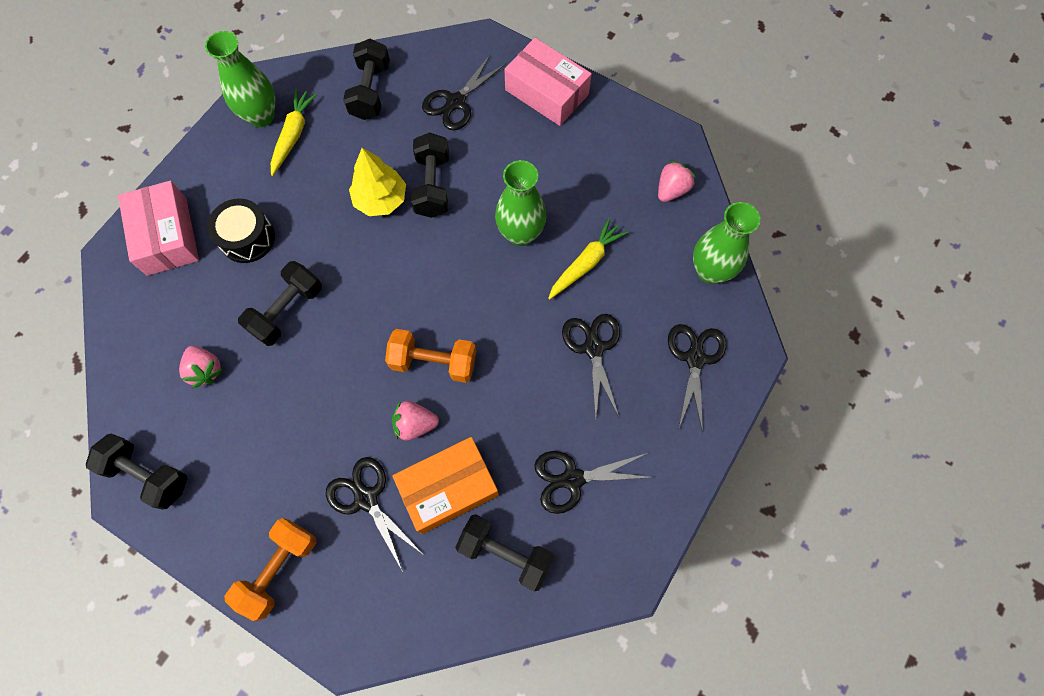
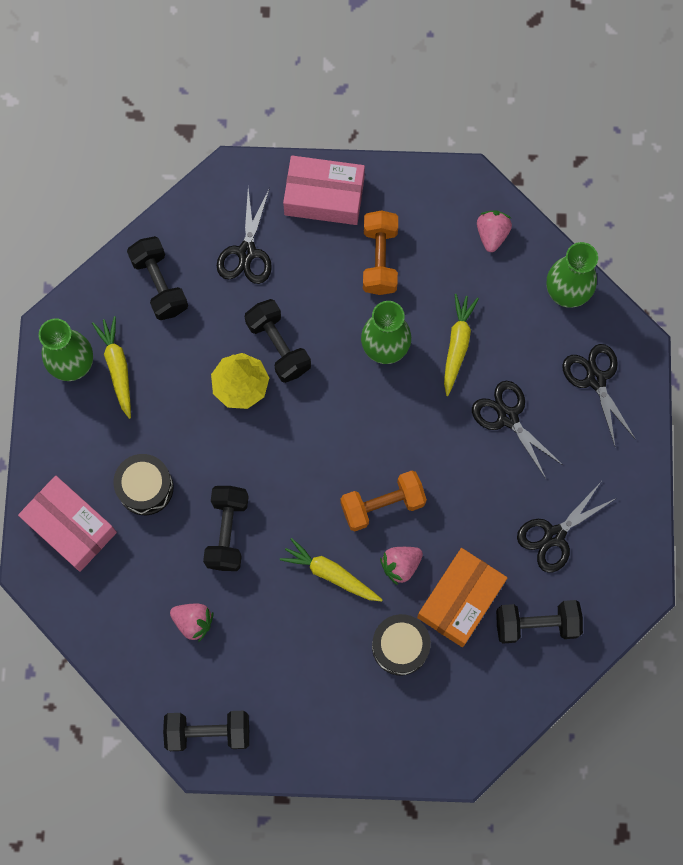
camera: 30 degrees left, 5 degrees up
(279, 569) = (367, 739): orange dumbbell -> orange dumbbell (380, 259)
(349, 396) = (330, 573): none -> yellow carrot
(366, 499) = (400, 646): black scissors -> black drum

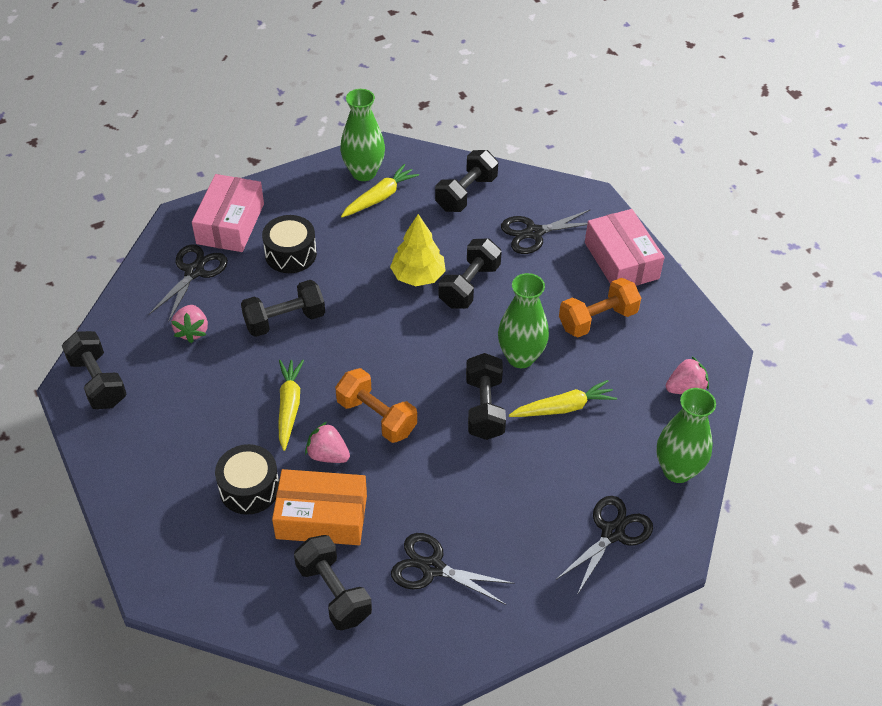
camera: 60 degrees right, 25 degrees down
(422, 409) = (484, 408): none -> black dumbbell
(507, 417) = (523, 476): black scissors -> black scissors (194, 272)

